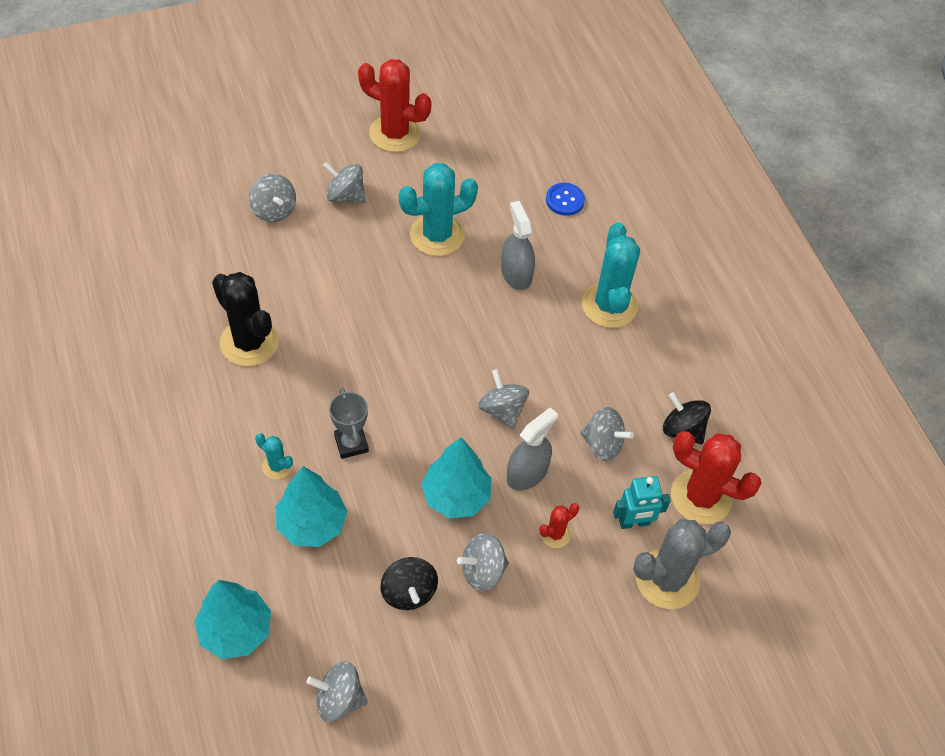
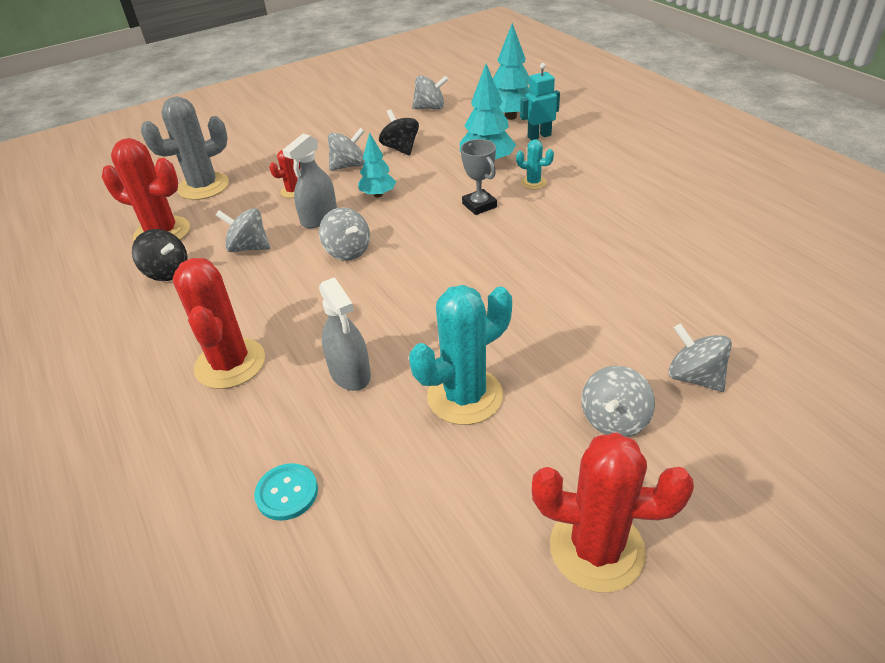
camera: 175 degrees right, 15 degrees down
(249, 342) = (618, 249): black cactus -> none
(345, 195) = (614, 419): grey spinning top -> grey spinning top turned 105 degrees clockwise
(456, 496) = (378, 195): turquoise tree -> turquoise tree, size x0.64
(565, 200) = (287, 493): blue button -> turquoise button
(609, 305) = (230, 363): turquoise cactus -> red cactus
(634, 523) = (226, 208): turquoise robot -> turquoise robot (539, 136)

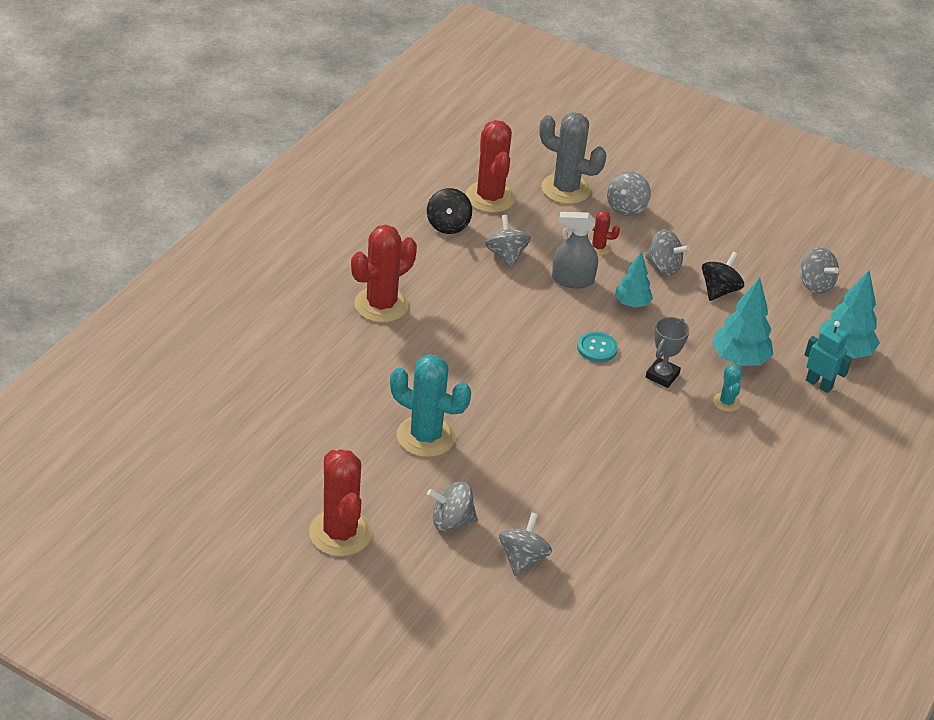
camera: 55 degrees right, 0 degrees up
(287, 493) = (298, 379): turquoise button -> turquoise button (597, 348)
(347, 251) = (540, 315): grey spinning top -> grey spinning top (626, 207)
(350, 373) = (410, 369): grey spray bottle -> none

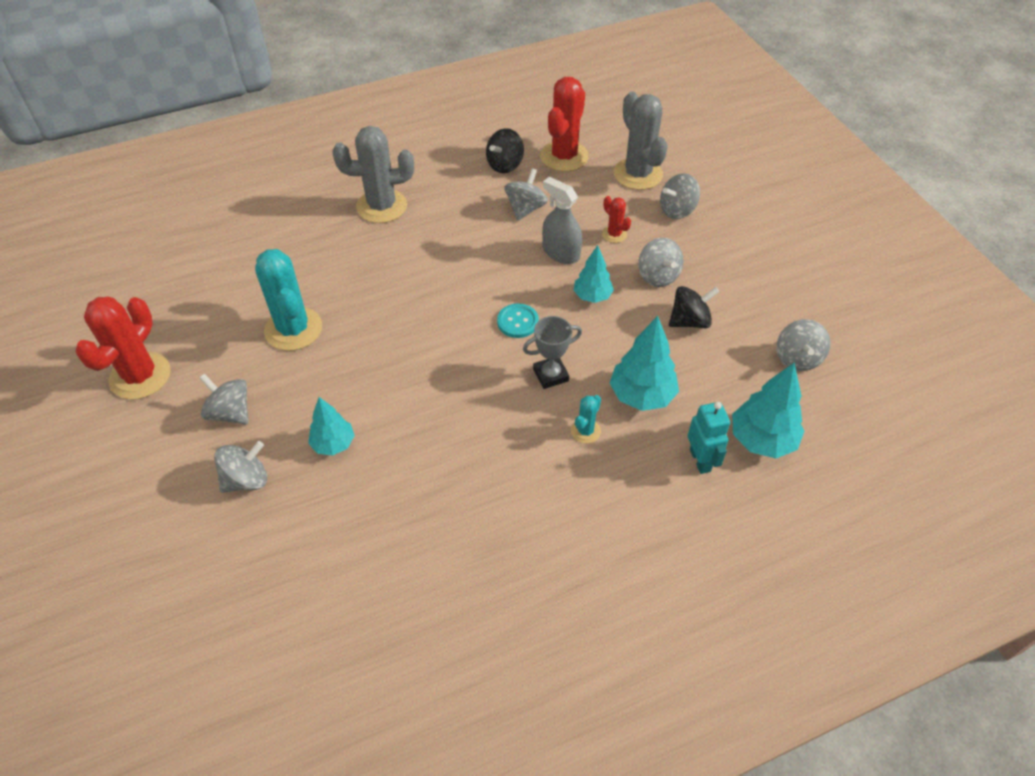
camera: 40 degrees right, 10 degrees up
(381, 305) = (382, 206): red cactus -> grey cactus
(559, 501) = (333, 444): none -> turquoise tree

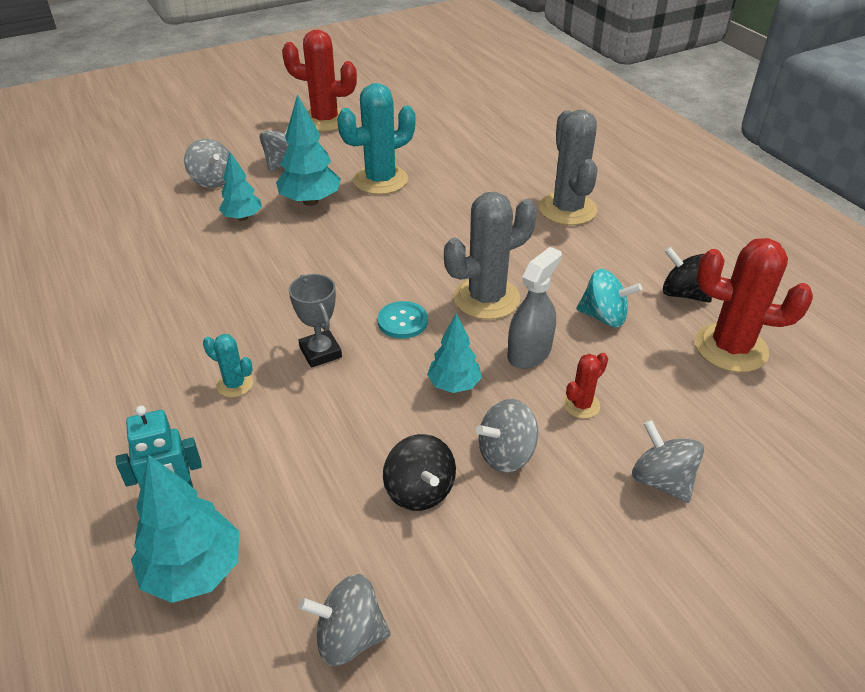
camera: 85 degrees right, 10 degrees down
(525, 209) = (604, 317): grey spinning top -> turquoise spinning top
(638, 174) = (730, 431): grey cactus -> grey cactus (486, 298)
(641, 395) = (284, 436): turquoise tree -> turquoise tree (310, 201)

